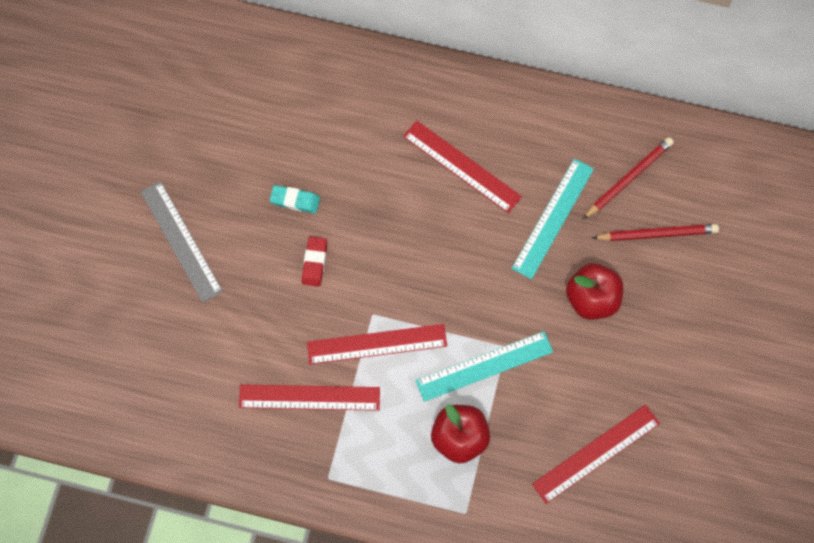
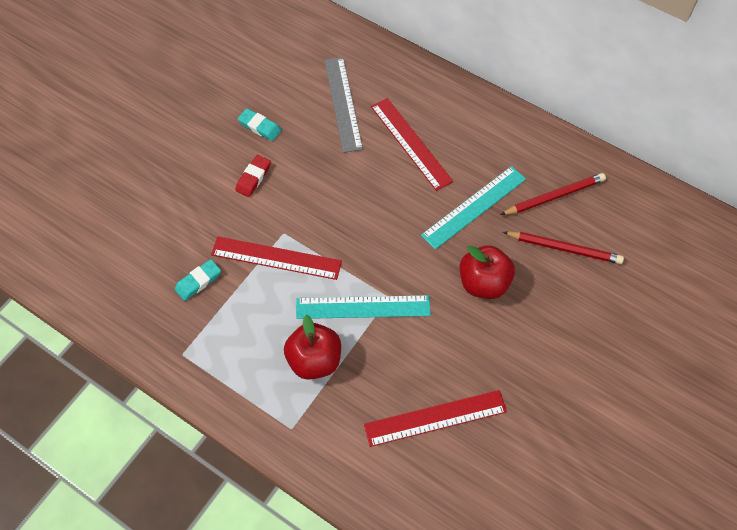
camera: 20 degrees right, 10 degrees down
(181, 241) = (153, 128): grey ruler -> grey ruler (343, 103)
(309, 397) = (198, 282): red ruler -> turquoise eraser

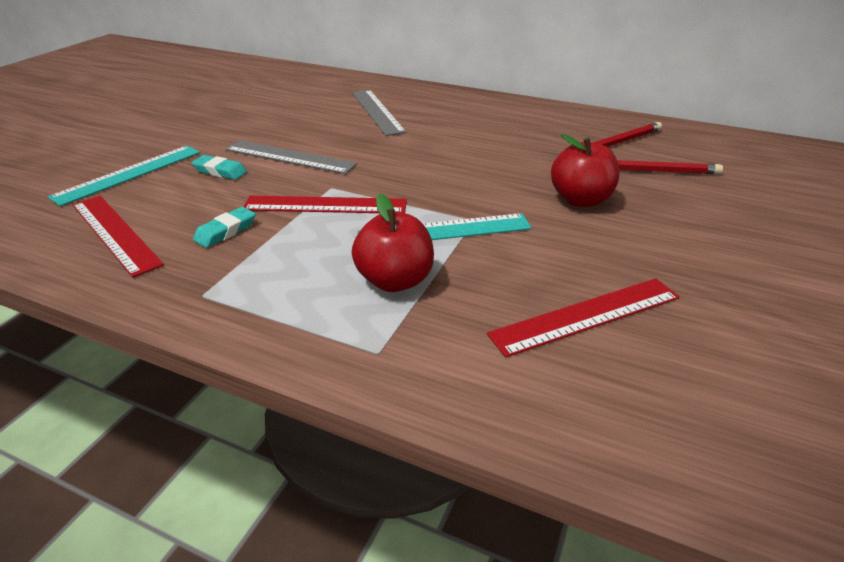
camera: 10 degrees left, 25 degrees down
(253, 178) = (289, 157): red eraser -> grey ruler
(259, 127) = (292, 129): turquoise eraser -> turquoise eraser (220, 171)
(411, 143) = (454, 126): red ruler -> red ruler (115, 233)
(474, 207) = (539, 155): turquoise ruler -> turquoise ruler (129, 174)

